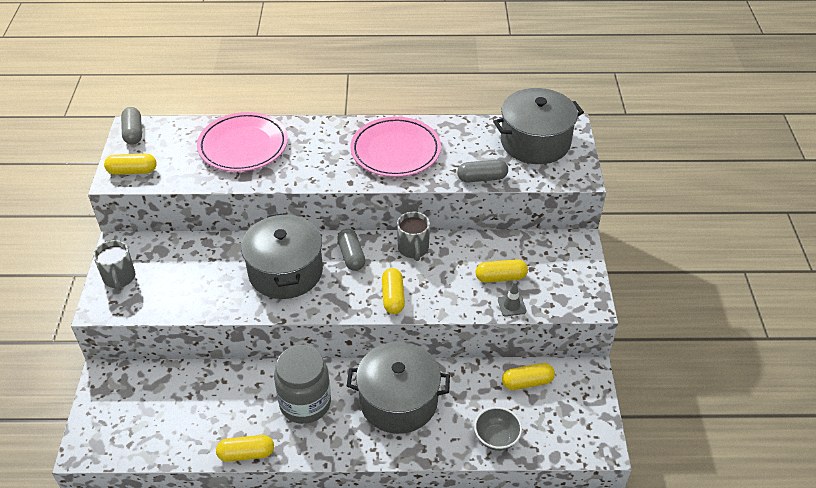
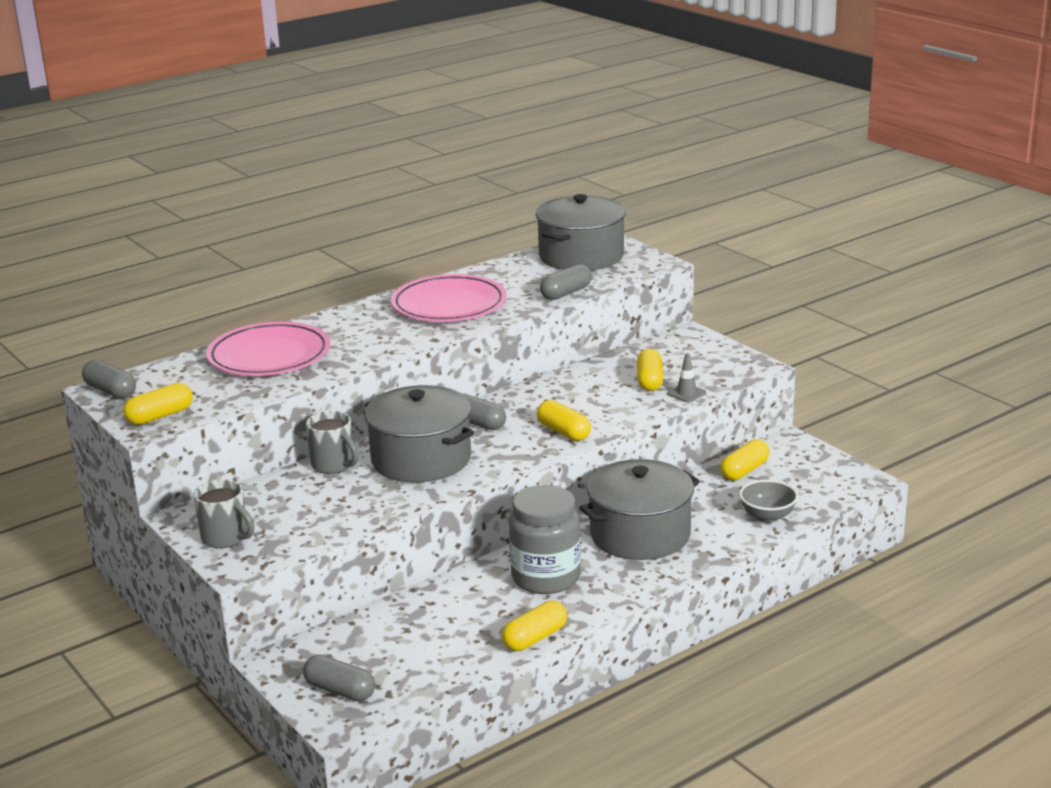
camera: 35 degrees left, 20 degrees down
(109, 423) = (340, 690): none -> grey capsule
(413, 249) = (535, 395): grey mug -> grey mug (334, 465)
(500, 277) = (649, 381): yellow capsule -> yellow capsule turned 45 degrees counterclockwise

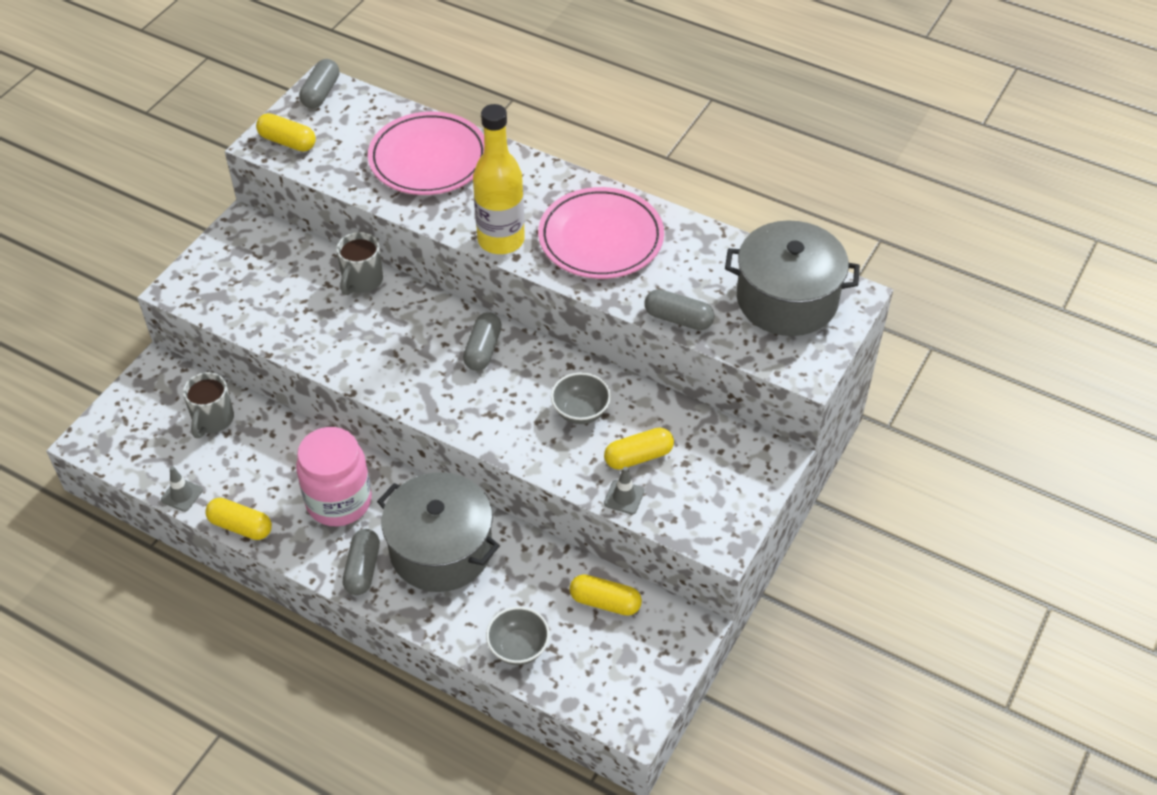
camera: 65 degrees right, 25 degrees up
(226, 538) = (218, 264): grey mug -> grey mug (213, 420)
(340, 690) = (130, 424): grey capsule -> grey capsule (363, 569)
(408, 342) = (501, 240): none -> yellow bottle
(421, 459) = (396, 335): grey pot -> none
(466, 669) = (182, 495): none -> grey traffic cone
(546, 577) = (339, 501): grey jar -> pink jar
(563, 432) = (492, 422): yellow capsule -> none
(584, 394) = (580, 412): none -> grey bowl

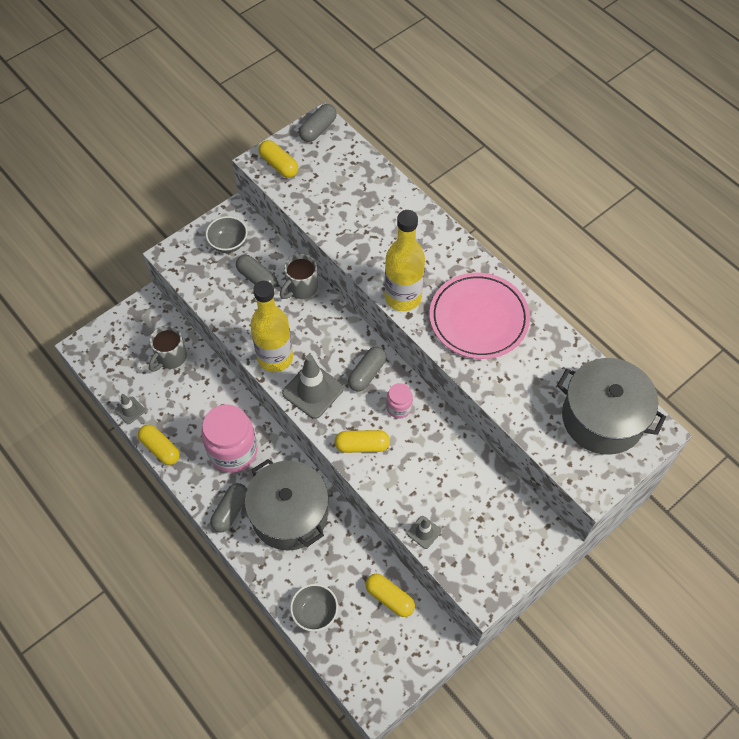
camera: 20 degrees right, 10 degrees up
(360, 364) = (275, 358): none -> yellow bottle
(423, 387) = (313, 391): none -> grey traffic cone
(428, 159) = (375, 210): pink plate -> none
(537, 375) = (399, 408): none -> pink jar
(580, 412) = (419, 449): grey bowl -> grey bowl (228, 243)
(638, 456) = (447, 501): yellow capsule -> yellow capsule (362, 445)
(678, 319) = (511, 408): grey capsule -> grey capsule (257, 278)

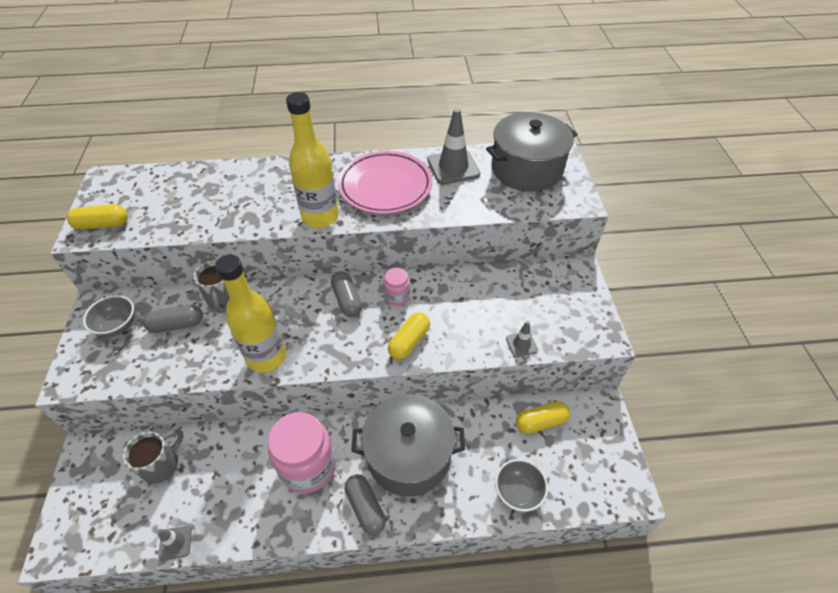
camera: 55 degrees left, 10 degrees down
(160, 448) = (244, 537): yellow capsule -> none
(170, 357) = (162, 464): grey mug -> grey mug turned 120 degrees counterclockwise
(313, 391) = (326, 347): grey traffic cone -> grey traffic cone (453, 167)
(318, 129) = (107, 183): grey capsule -> none

